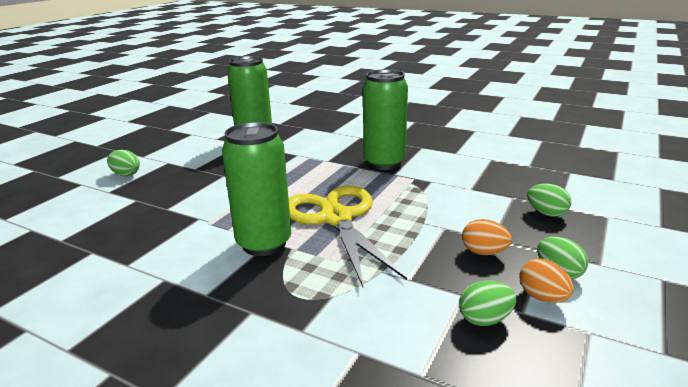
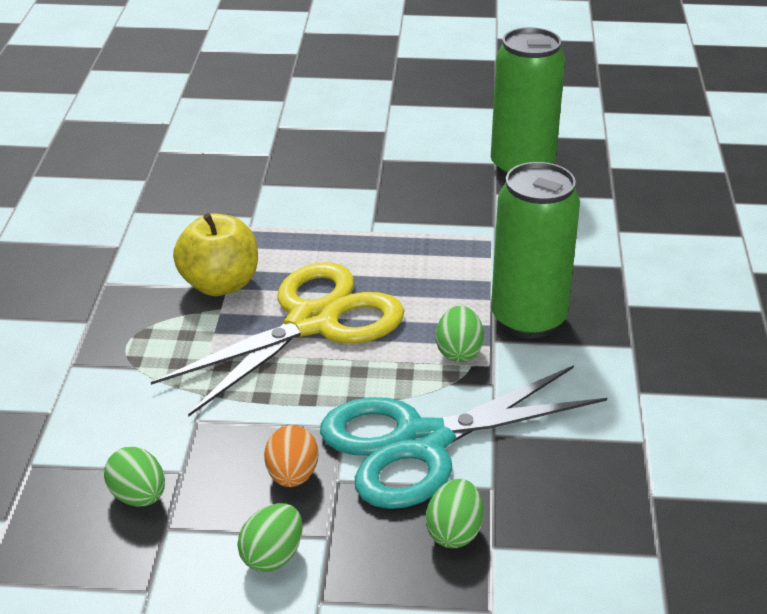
camera: 65 degrees right, 10 degrees up
(126, 174) = (329, 117): green egg -> green egg (459, 352)
(264, 243) = (220, 284): green can -> yellow apple
(470, 208) = (420, 444): none -> turquoise scissors
(542, 297) = (204, 544): orange egg -> none

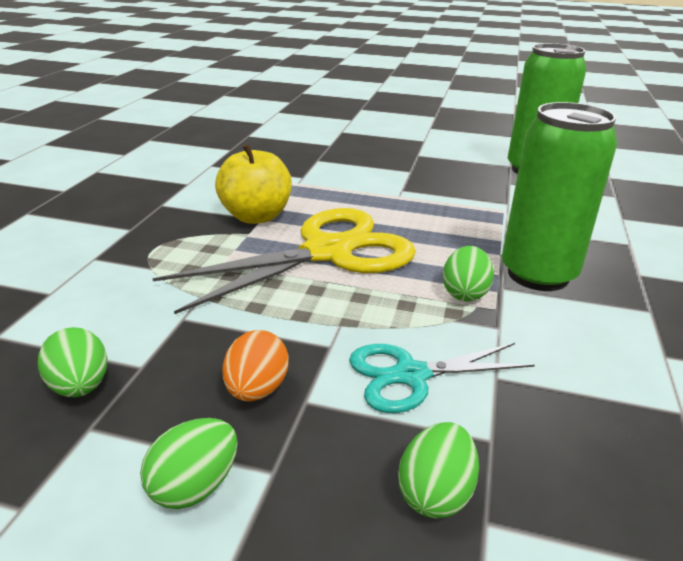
camera: 10 degrees right, 5 degrees down
(420, 444) = (410, 376): turquoise scissors -> turquoise scissors, size x0.55

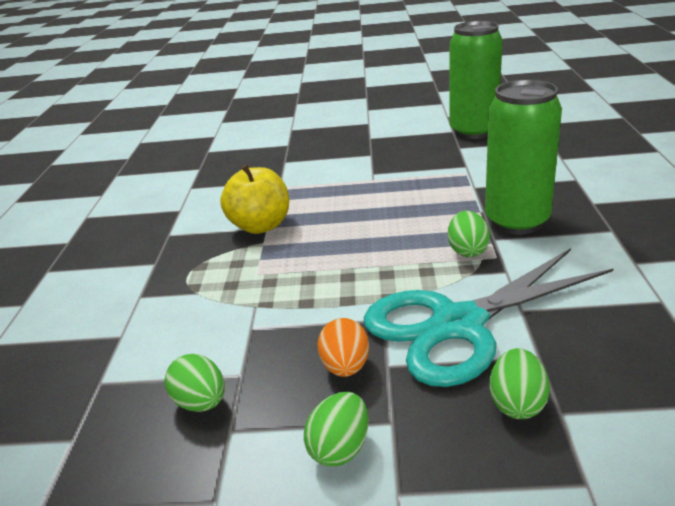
camera: 10 degrees left, 0 degrees up
(328, 252) = (340, 242): yellow scissors -> none
(410, 376) = (458, 325): turquoise scissors -> turquoise scissors, size x1.81

